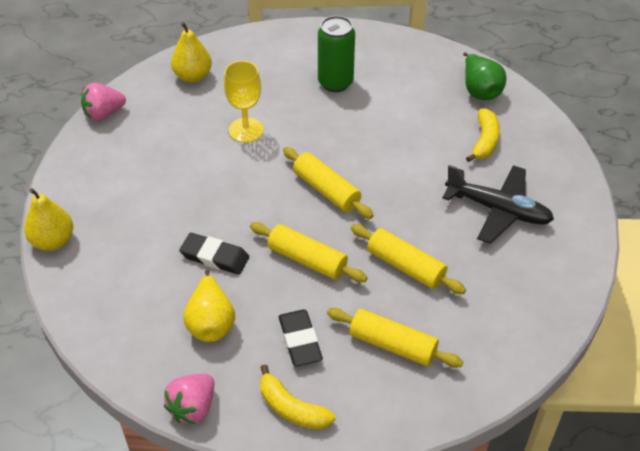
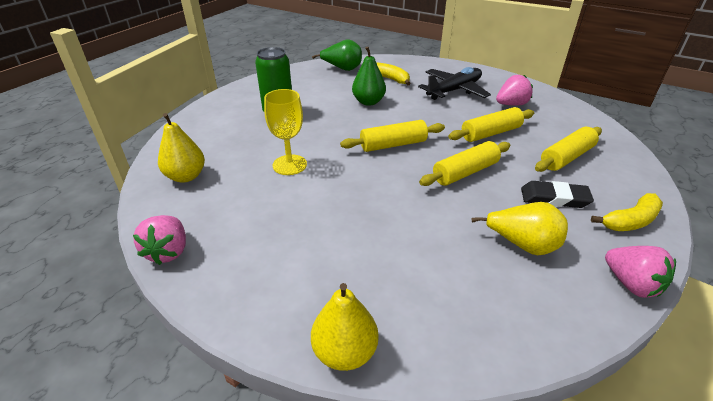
camera: 65 degrees left, 10 degrees down
(215, 257) = (438, 221): black eraser -> none
(408, 142) = (368, 102): none -> green pear
(499, 274) = (511, 104): none -> pink strawberry

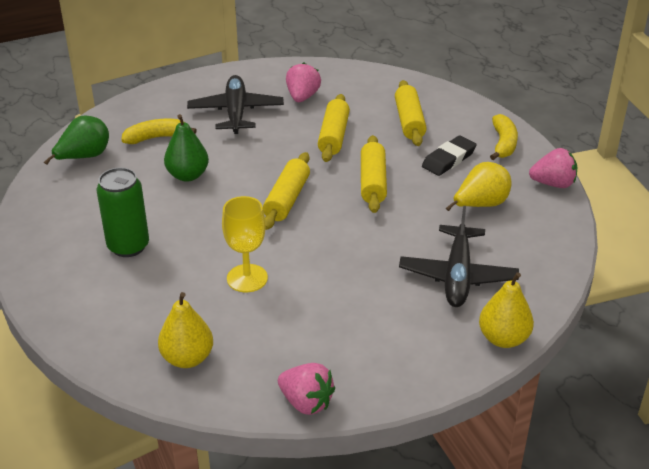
camera: 55 degrees left, 0 degrees up
(405, 274) = (458, 276): none -> black plane

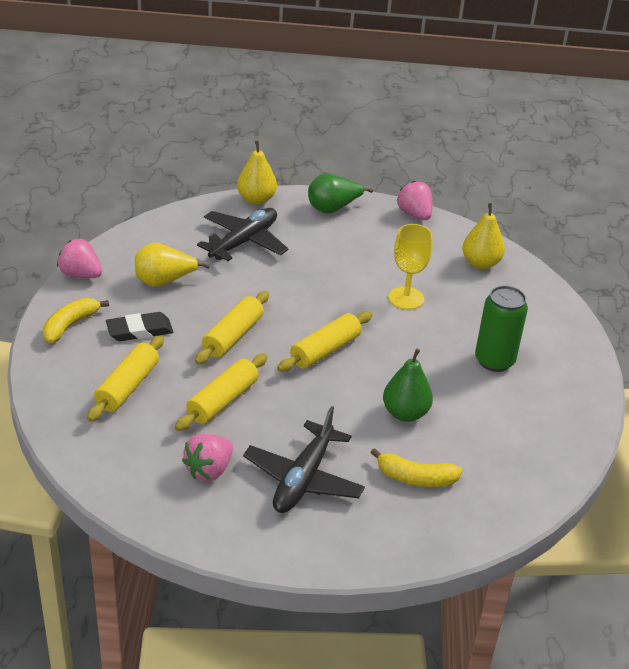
camera: 155 degrees left, 0 degrees up
(84, 157) = (508, 483): green pear -> green pear (333, 209)

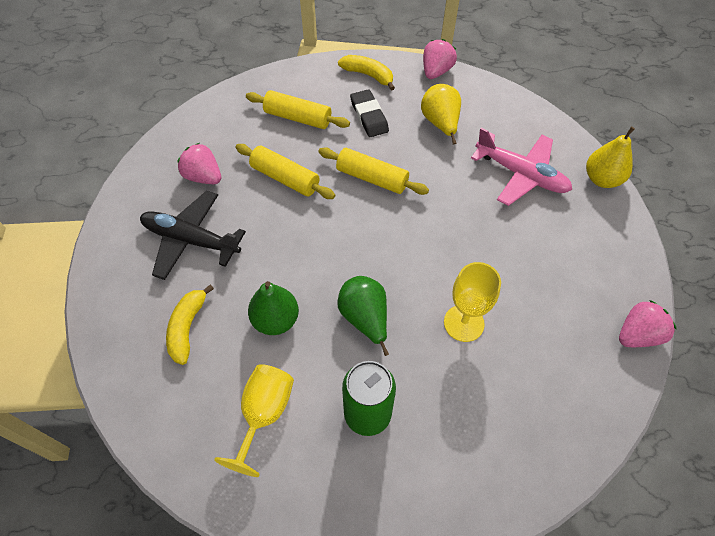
camera: 90 degrees right, 20 degrees up
(244, 242) = (521, 174): black plane -> pink plane
(325, 350) = (362, 250): yellow rolling pin -> none
(333, 209) = (614, 248): green pear -> green pear (365, 318)
(480, 263) = (557, 410): yellow pear -> none
(501, 423) = (264, 414): none -> yellow goblet

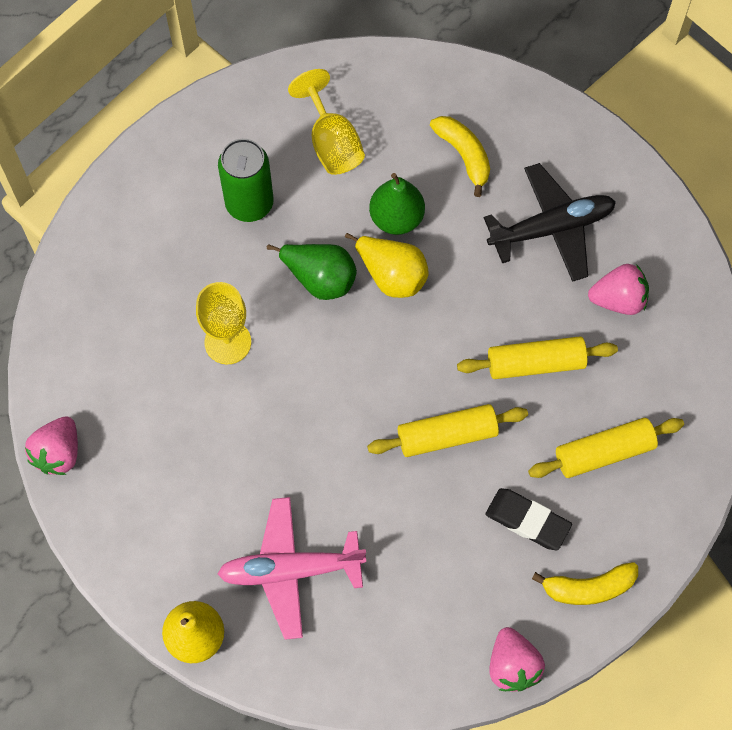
camera: 140 degrees right, 10 degrees up
(440, 123) = (437, 577): yellow pear -> yellow pear (392, 275)

